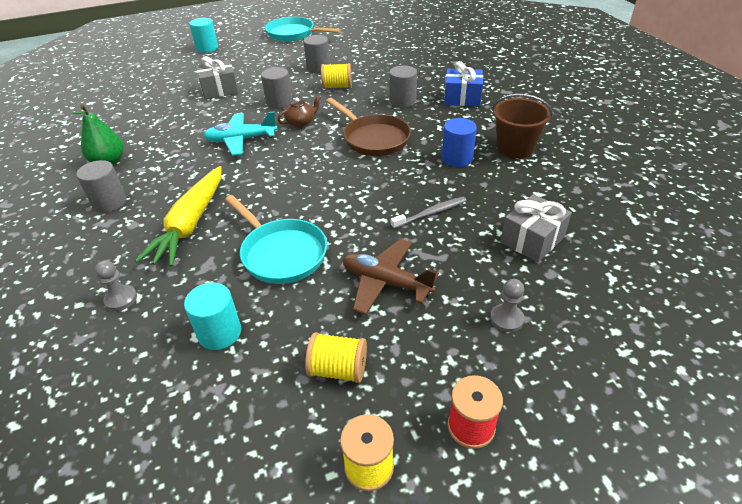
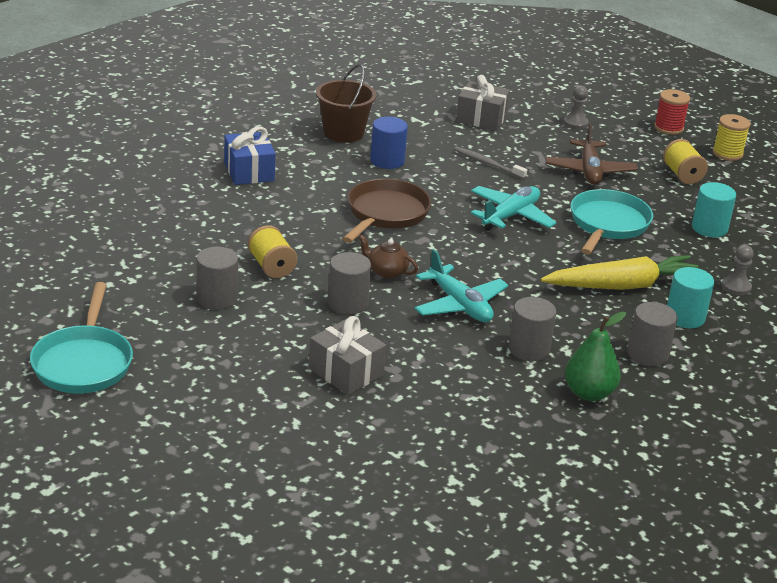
camera: 120 degrees left, 10 degrees down
(207, 48) = (195, 451): turquoise cylinder -> turquoise cylinder (685, 317)
(333, 197) = (510, 216): none -> turquoise plane
(402, 101) = (283, 209): grey cylinder -> grey cylinder (529, 349)

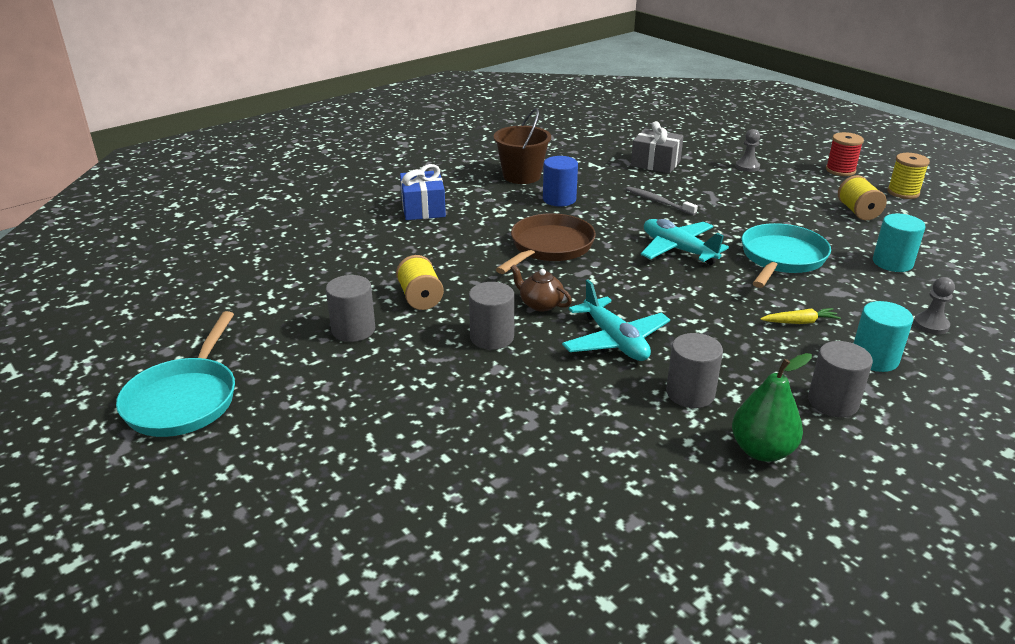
camera: 10 degrees right, 0 degrees up
(346, 372) = (473, 417): grey gift -> none
(510, 216) = (678, 250): turquoise plane -> turquoise plane turned 90 degrees counterclockwise
(589, 171) = (761, 208): brown plane -> none
(622, 286) = (800, 322): yellow carrot -> yellow carrot, size x0.43

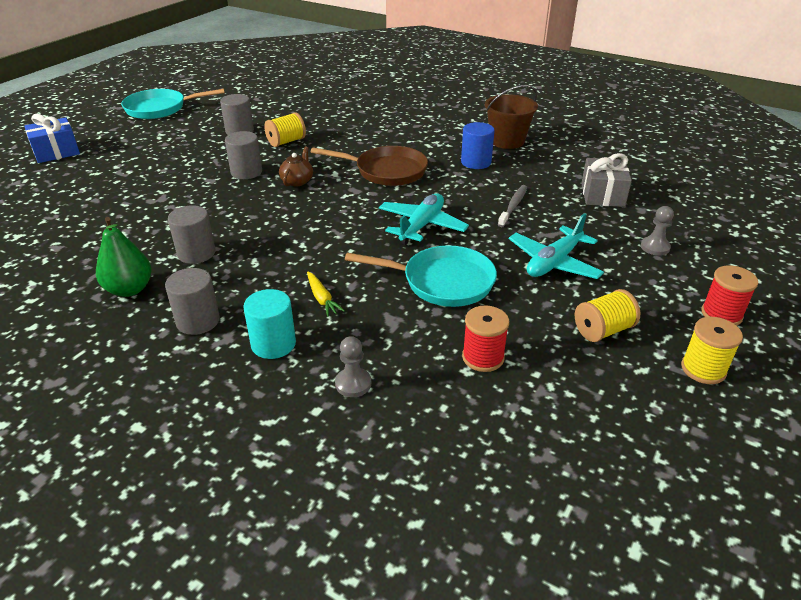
camera: 70 degrees right, 5 degrees up
(423, 209) = (414, 118): blue gift -> blue gift (56, 152)
(615, 341) = (258, 215): turquoise plane -> turquoise plane (554, 262)
(892, 263) = (483, 357): turquoise cylinder -> red spool

